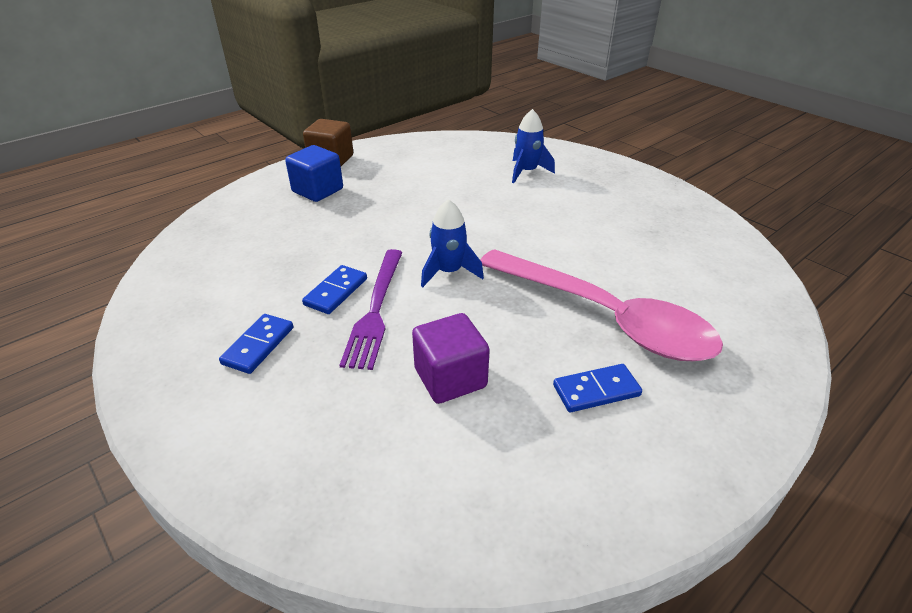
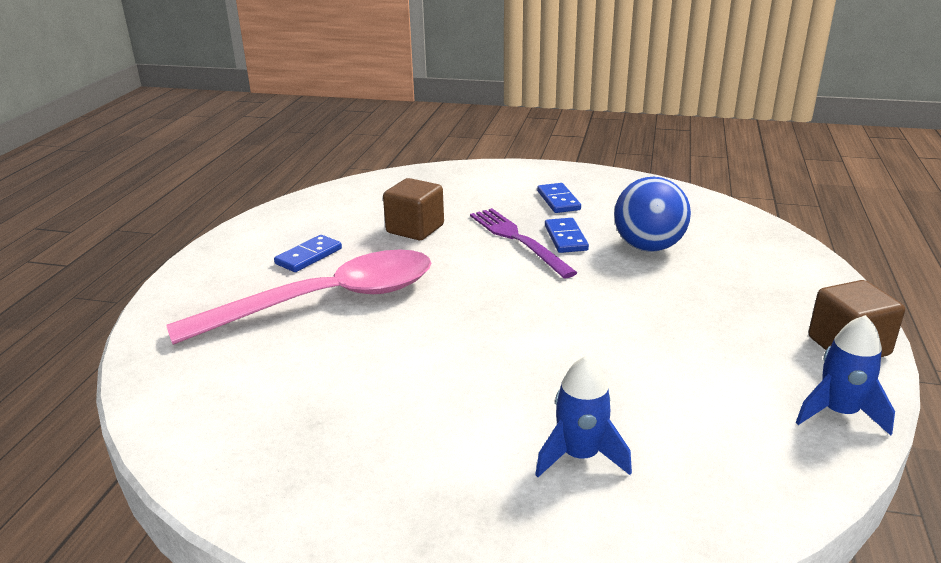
camera: 145 degrees right, 10 degrees down
(297, 253) = (648, 247): none -> blue ball
(317, 190) = (763, 302): blue cube -> none
(449, 272) = (500, 283): blue rocket -> blue rocket (839, 413)
(450, 378) = (415, 229): purple cube -> brown cube
(605, 317) = (327, 301): pink spoon -> pink spoon turned 150 degrees clockwise

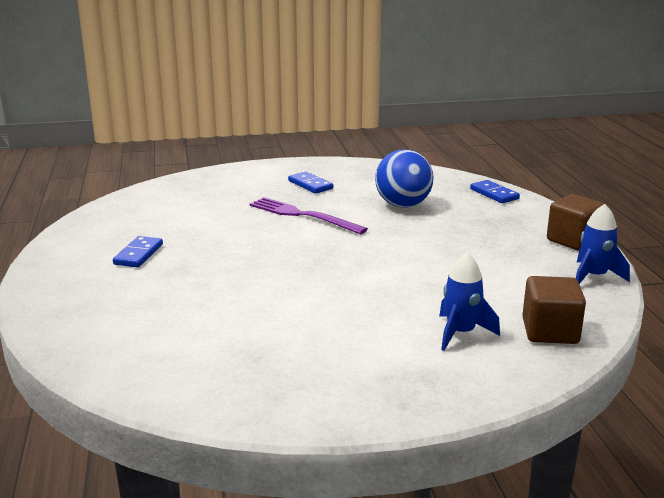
camera: 25 degrees left, 5 degrees down
(327, 301) = (187, 281): pink spoon -> none
(415, 229) = (212, 221): brown cube -> brown cube (550, 331)
(566, 238) = (338, 209): blue domino -> blue domino (494, 194)

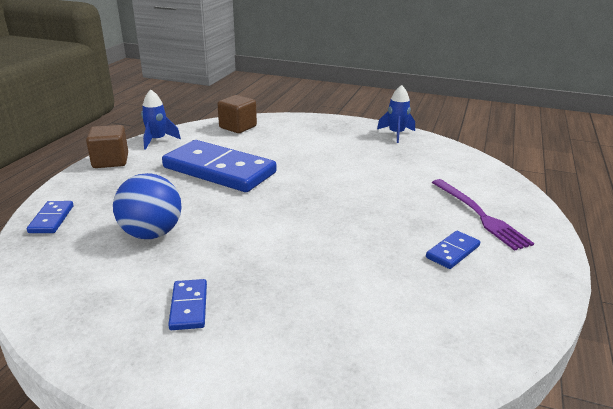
camera: 150 degrees left, 5 degrees up
(303, 215) = (260, 252): purple fork -> purple fork (479, 215)
(449, 263) = (219, 170): none -> blue domino
(461, 333) = (280, 137): blue rocket -> blue rocket (396, 134)

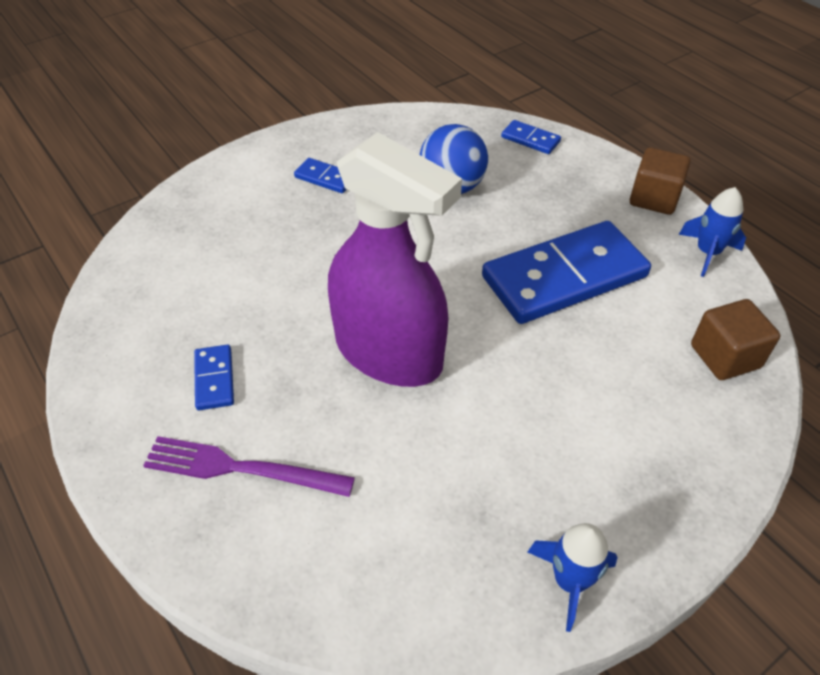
camera: 125 degrees right, 20 degrees up
(346, 202) = (389, 352): none -> purple spray bottle

